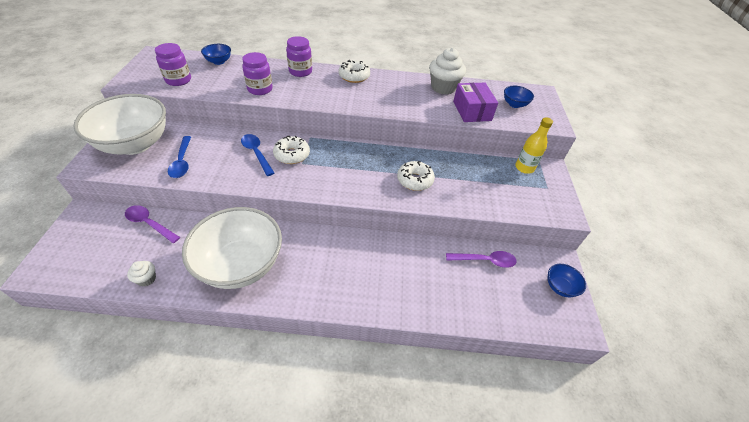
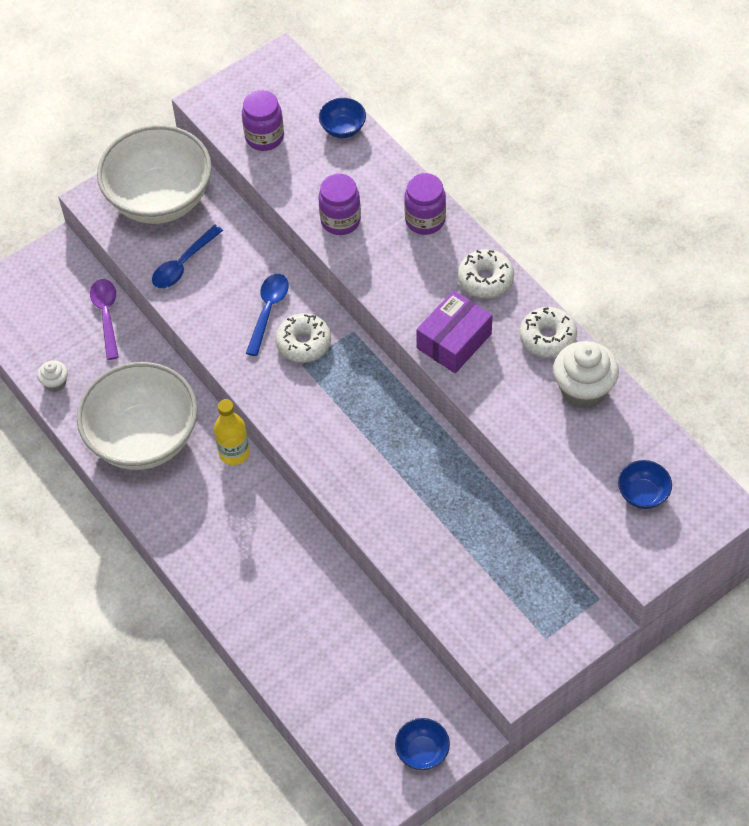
camera: 55 degrees right, 10 degrees up
(415, 180) = (398, 491): white donut -> white donut (547, 338)
(472, 111) = (563, 457): purple box -> purple box (454, 341)
(485, 260) = (383, 653): purple spoon -> none
(524, 168) = (560, 591): yellow bottle -> yellow bottle (234, 453)

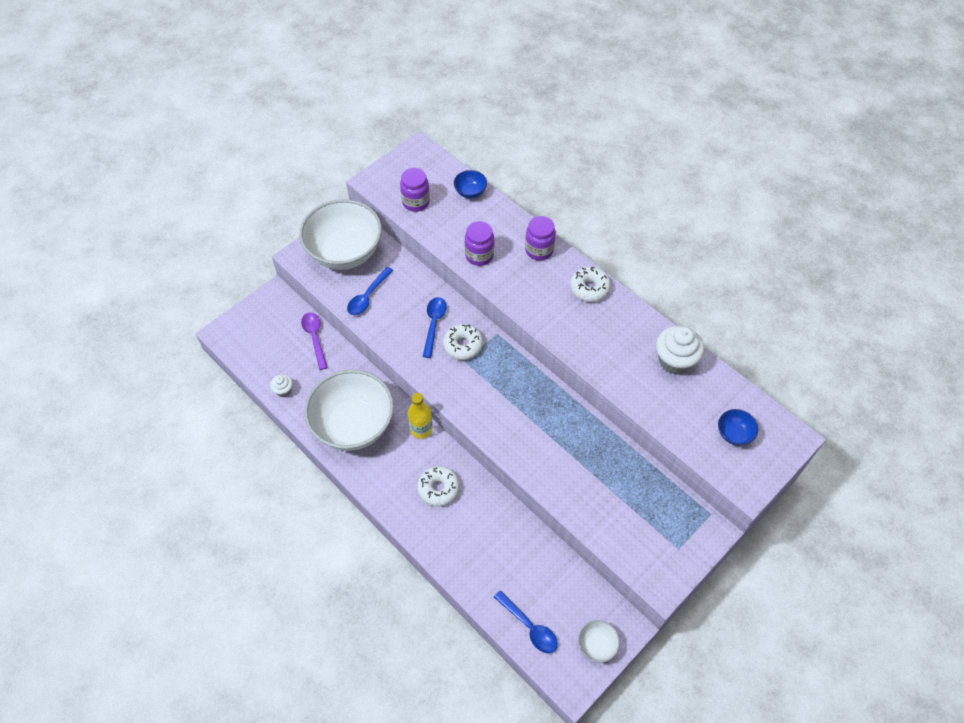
camera: 10 degrees left, 0 degrees up
(337, 719) = (529, 626): none -> blue spoon
(422, 752) = (597, 645): blue bowl -> white bowl
(454, 341) = (575, 334): purple box -> none
(547, 338) = (641, 325): white donut -> white donut (438, 489)

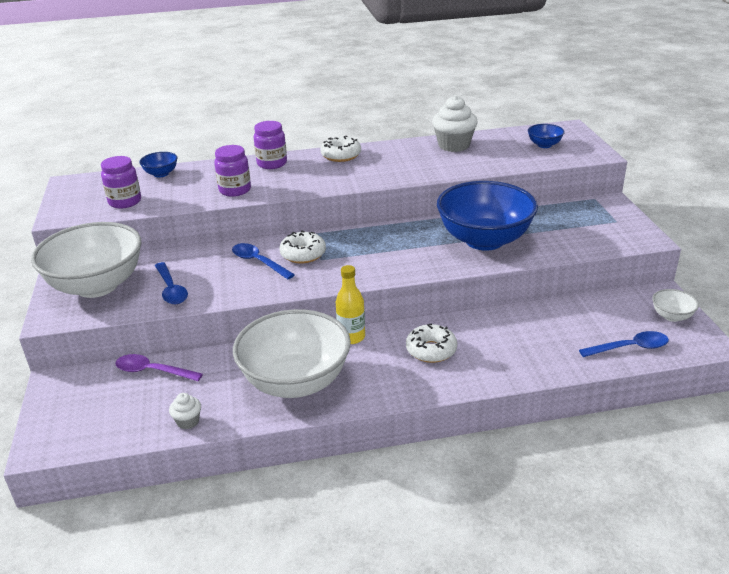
camera: 55 degrees left, 25 degrees down
(570, 458) = (484, 240): none -> blue bowl

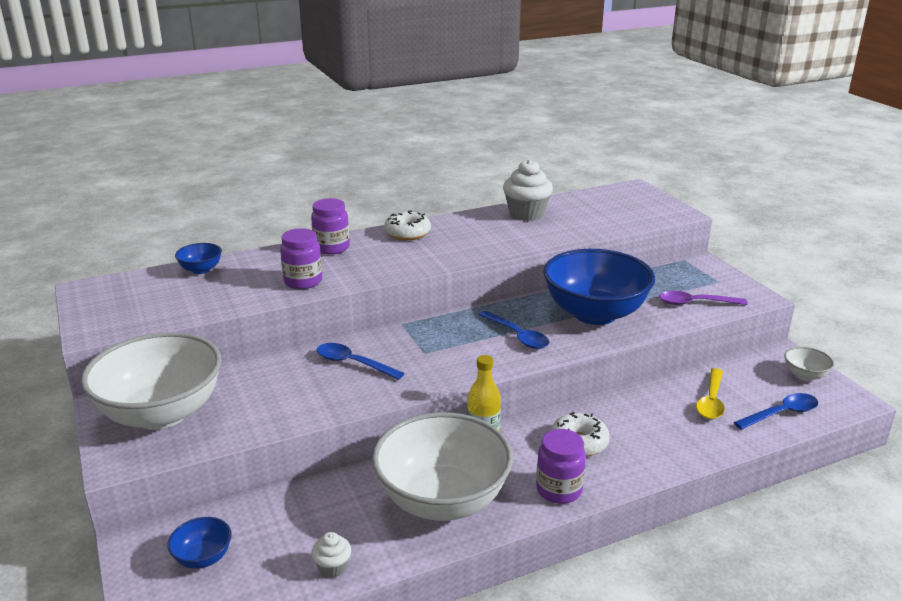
camera: 15 degrees left, 5 degrees down
(125, 202) = (171, 306): purple jar -> purple jar (559, 490)
(153, 371) = (260, 511): purple spoon -> purple spoon (695, 303)
(171, 289) = (260, 407): blue spoon -> blue spoon (517, 336)
(303, 254) = (401, 349): white donut -> none
(544, 145) = (621, 207): blue bowl -> blue bowl (203, 558)
(569, 329) = (711, 401): none -> yellow spoon

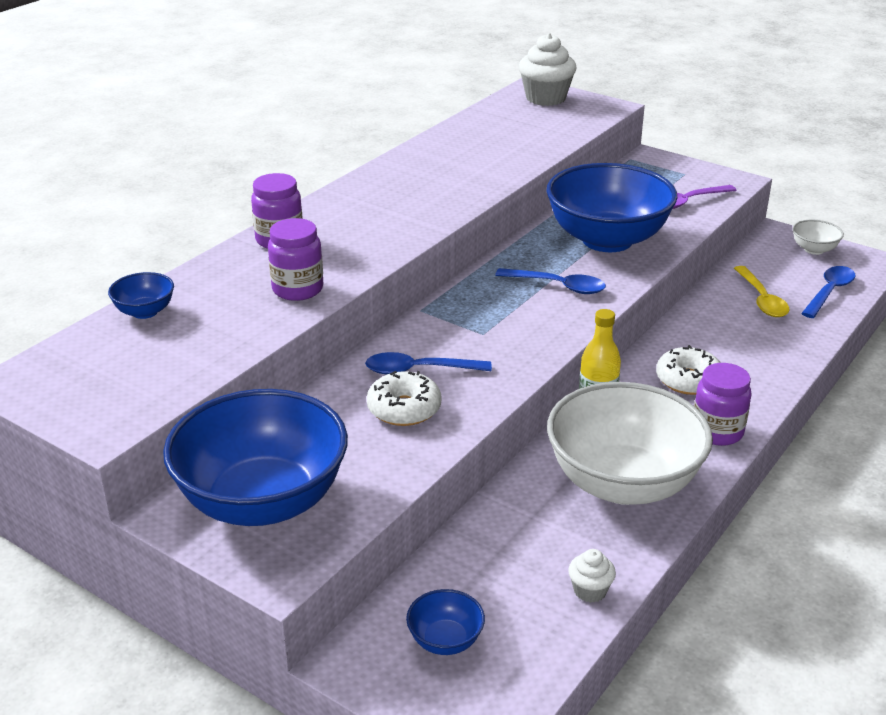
camera: 30 degrees left, 5 degrees up
(161, 413) = (262, 501): white bowl -> blue bowl
(407, 233) = (348, 199): white donut -> white donut (404, 409)
(526, 214) = (454, 144): white cupcake -> white cupcake (545, 98)

